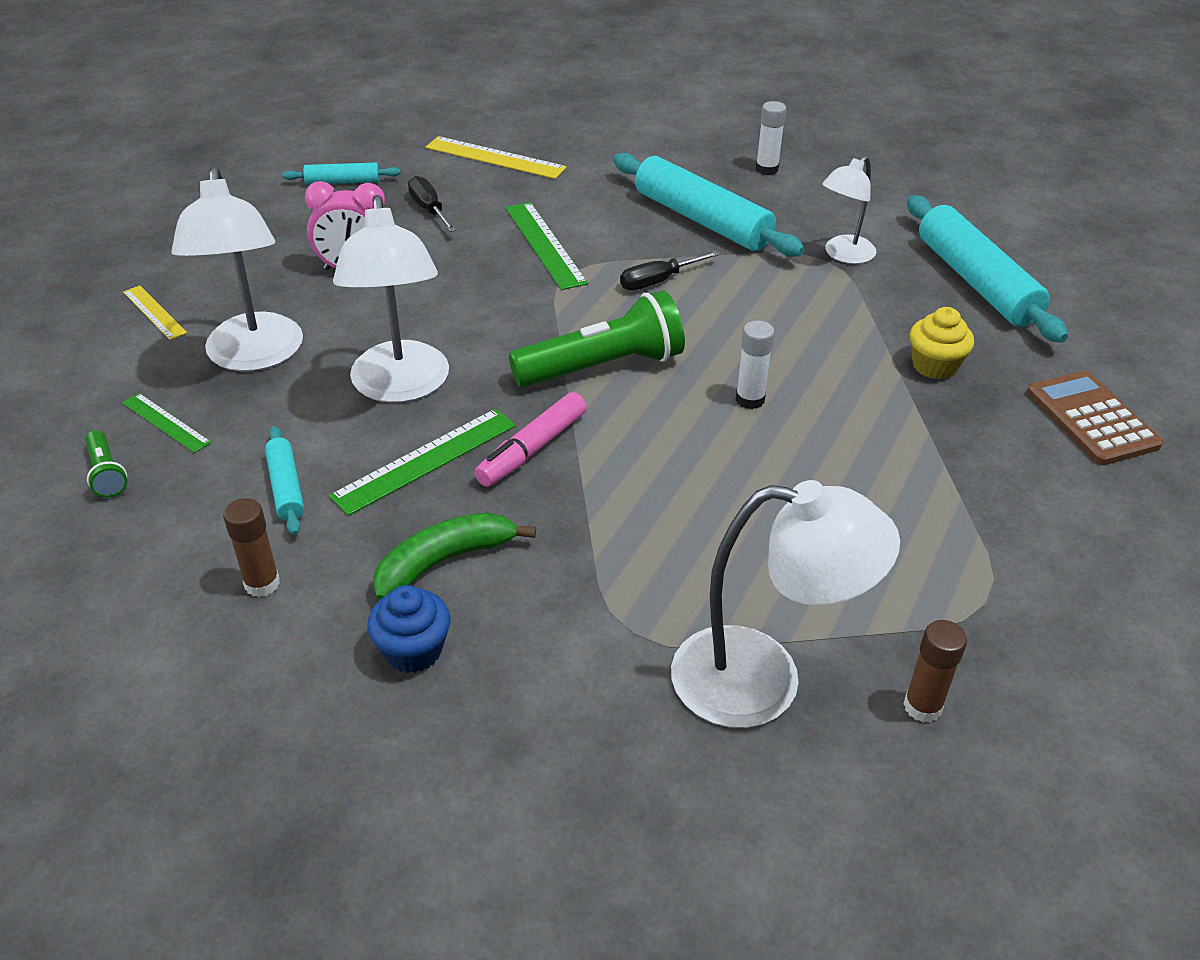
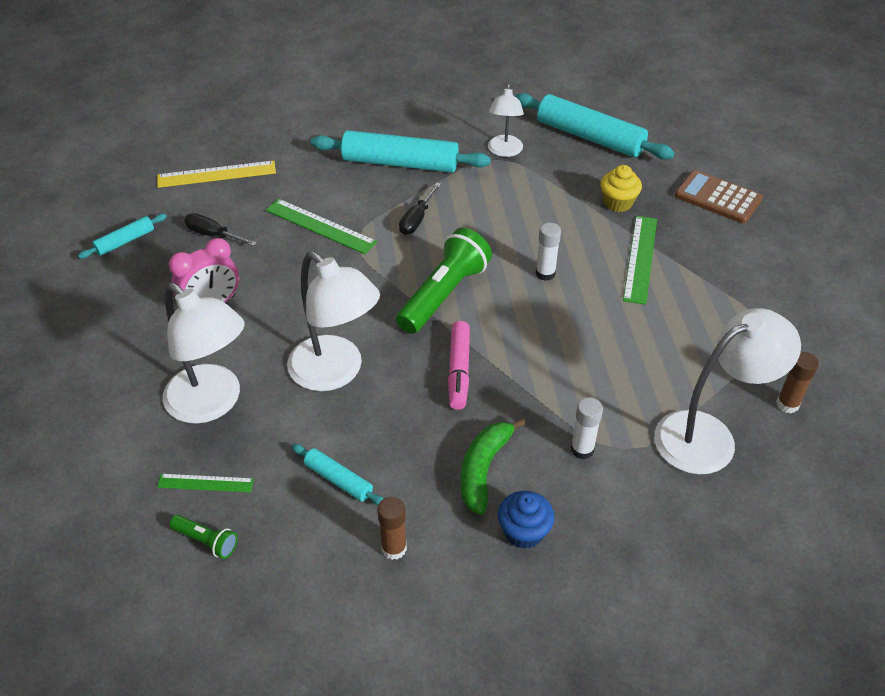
camera: 35 degrees left, 5 degrees up
(154, 312) = (99, 409): yellow ruler -> none
(426, 460) = (405, 413): green ruler -> green ruler (640, 258)
(766, 169) = (403, 109): white glue stick -> white glue stick (582, 449)

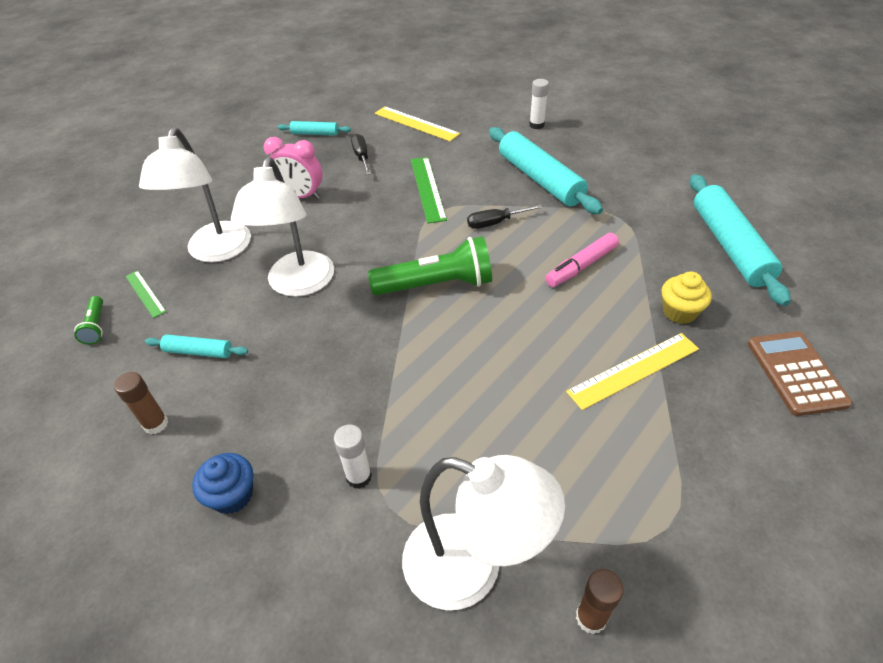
camera: 50 degrees right, 0 degrees up
(338, 480) = (199, 351): turquoise rolling pin -> turquoise rolling pin turned 75 degrees counterclockwise
(459, 371) = (367, 344): pink marker -> pink marker (581, 266)
(483, 469) = (278, 425): green banana -> none
(504, 151) = (634, 215): white lamp -> none
(545, 273) = (532, 323): white glue stick -> white glue stick (536, 125)
(640, 258) = (634, 370): green ruler -> yellow ruler

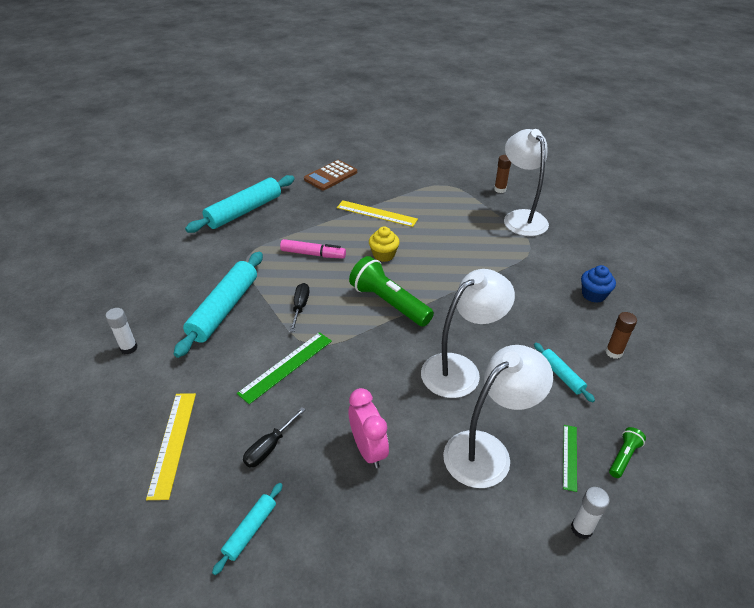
camera: 130 degrees left, 5 degrees down
(315, 133) = (250, 530): turquoise rolling pin -> turquoise rolling pin turned 60 degrees clockwise
(359, 477) = (532, 263): white glue stick -> white glue stick (581, 528)
(495, 223) = (300, 307): black screwdriver -> black screwdriver turned 120 degrees counterclockwise
(679, 312) = (320, 212): yellow cupcake -> yellow cupcake (383, 255)

